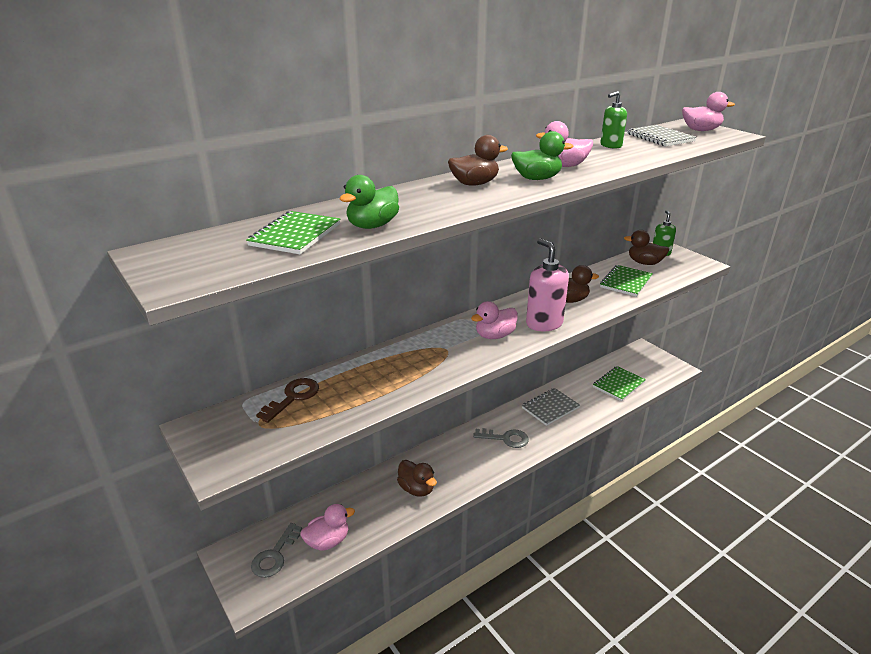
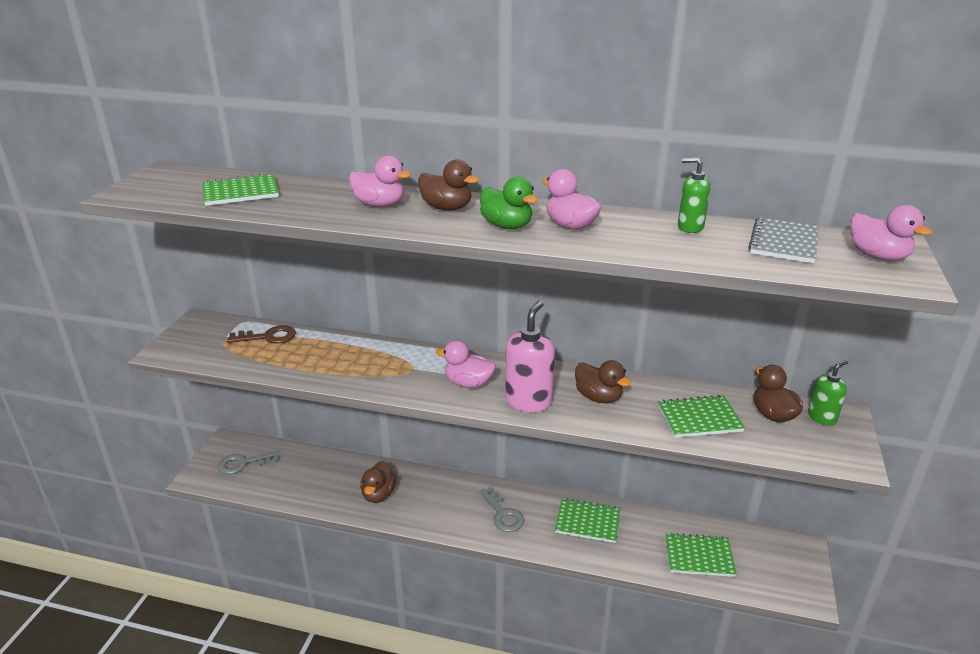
camera: 50 degrees right, 0 degrees up
(328, 541) = (278, 480): pink duck -> pink duck (379, 204)
(372, 226) = (291, 207): green duck -> none
(550, 408) = (587, 522): grey notebook -> green notebook

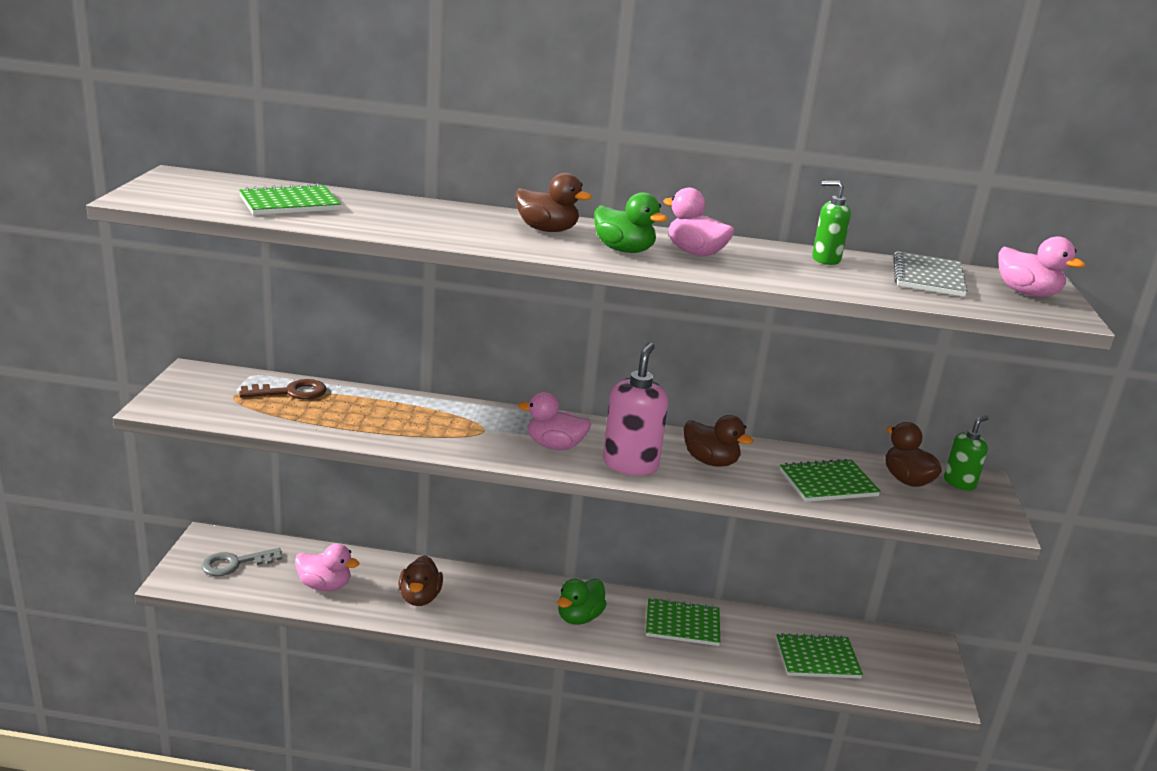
camera: 10 degrees left, 5 degrees down
(379, 204) = (466, 223): pink duck -> pink duck (325, 585)
(503, 514) = (579, 617): grey key -> green duck

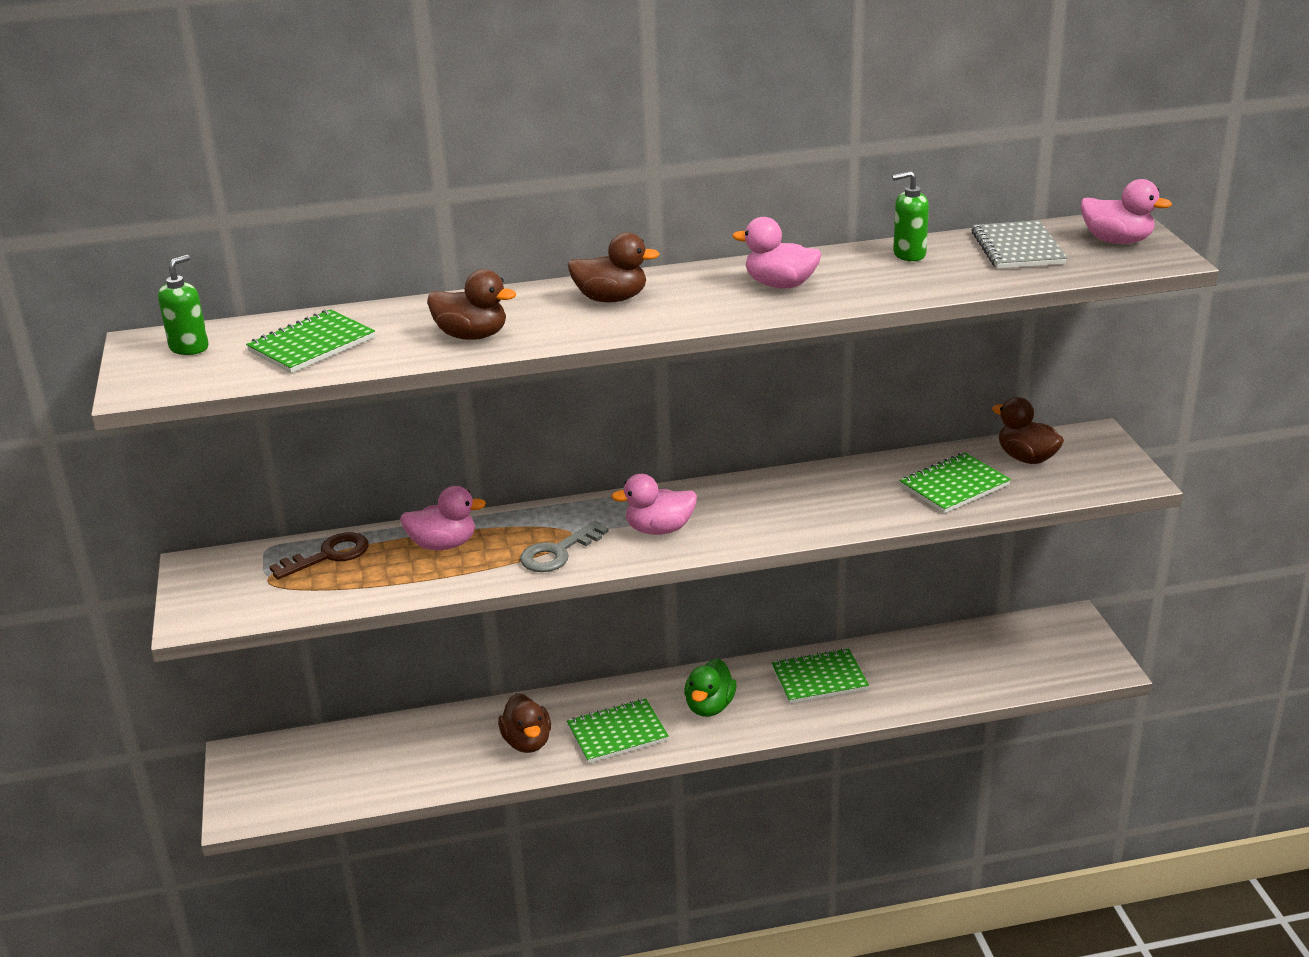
camera: 15 degrees left, 5 degrees up
(235, 563) = (293, 773): grey key -> grey key (558, 552)
(325, 585) = (413, 763): pink duck -> pink duck (443, 544)
(624, 250) = (709, 303): green duck -> none
(630, 464) = (750, 526): pink soap dispenser -> none
(710, 461) = (827, 497): brown duck -> brown duck (472, 336)
(817, 658) = (970, 670): green notebook -> green notebook (617, 733)
(959, 483) = (1077, 445): green soap dispenser -> green soap dispenser (189, 348)

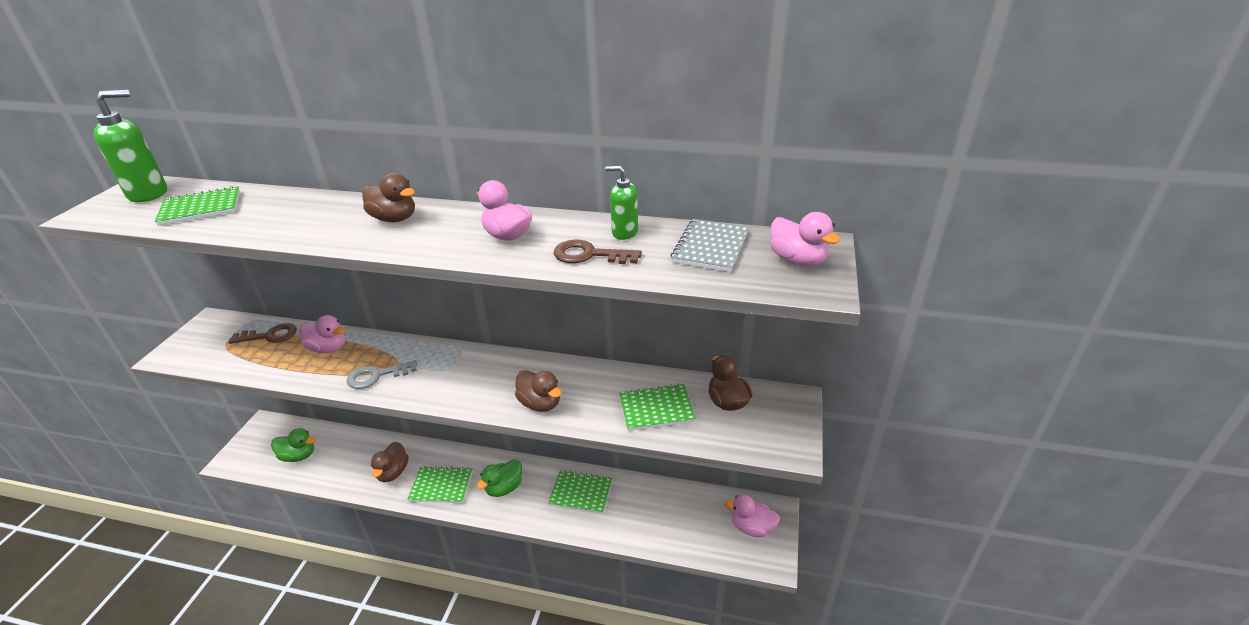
camera: 25 degrees right, 5 degrees up
(189, 348) = (148, 194): green soap dispenser -> green soap dispenser, size x1.66
(351, 771) = (298, 456): none -> green duck
(472, 336) = (282, 225): brown duck -> brown duck (540, 403)
(659, 529) = (446, 379): pink duck -> pink duck (752, 527)
(901, 282) = (589, 255): none -> brown key

